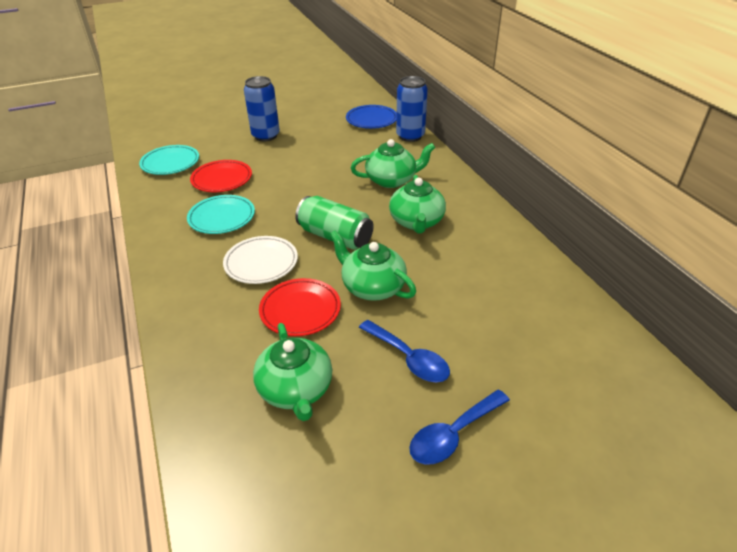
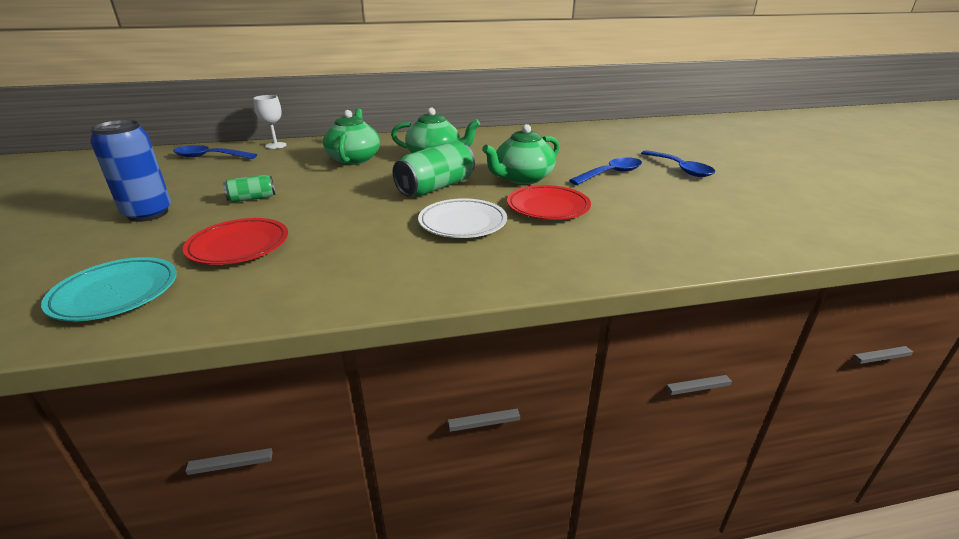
camera: 80 degrees left, 10 degrees down
(222, 217) = (346, 245): turquoise plate -> none
(295, 161) = (252, 198): none -> green can
(296, 390) = (651, 213): green teapot -> none
(371, 120) = (209, 157): blue plate -> blue spoon
(410, 136) = (276, 145): blue can -> white goblet

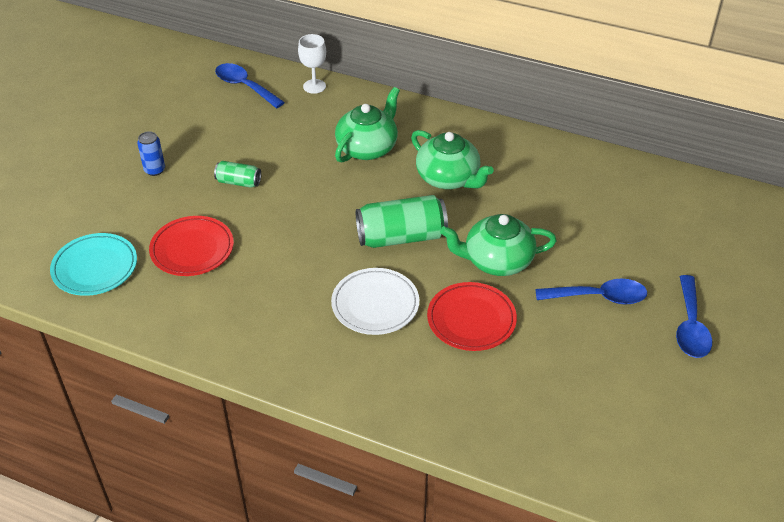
camera: 35 degrees right, 15 degrees up
(148, 214) = (154, 170): blue can -> blue can, size x0.53

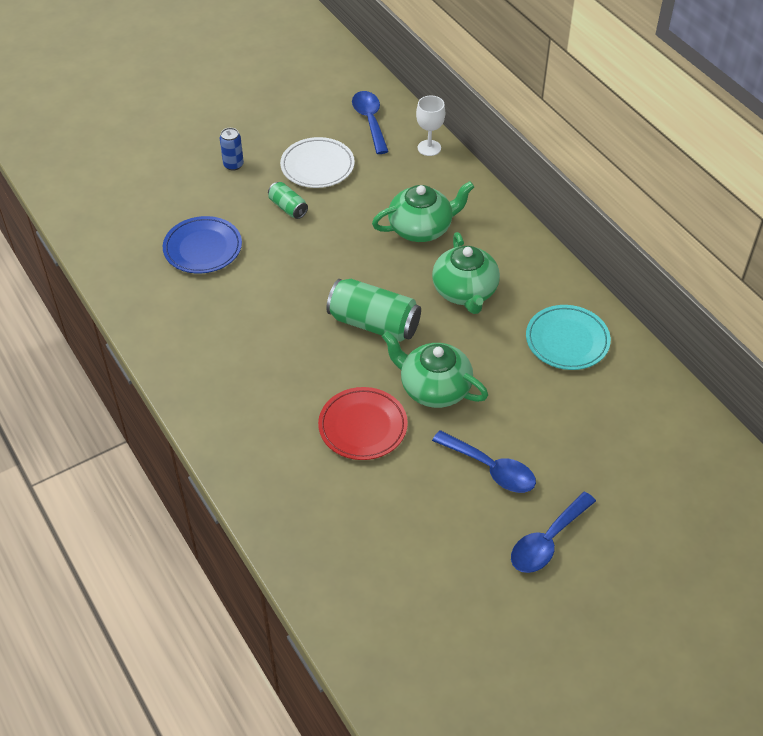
camera: 35 degrees right, 5 degrees up
(95, 268) = (122, 227): turquoise plate -> turquoise plate (567, 341)
(192, 249) = (203, 248): red plate -> blue plate
(375, 304) = (298, 370): white plate -> white plate (317, 166)

